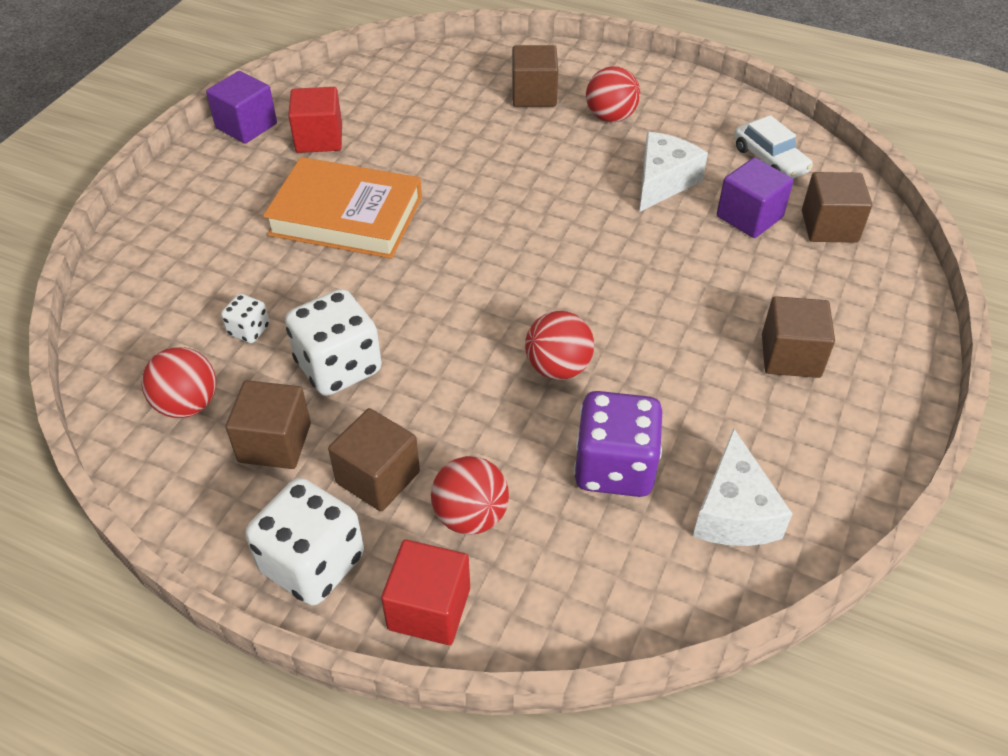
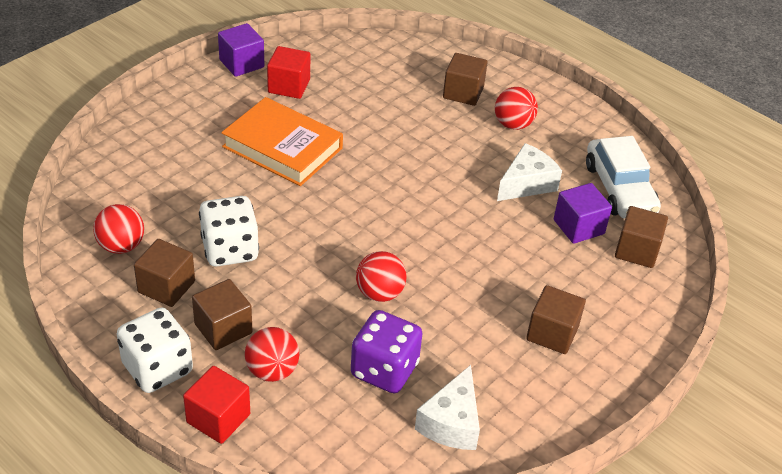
camera: 15 degrees right, 5 degrees down
(249, 330) = (181, 209): white dice -> none
(770, 160) = (619, 189): white car -> white car, size x1.55

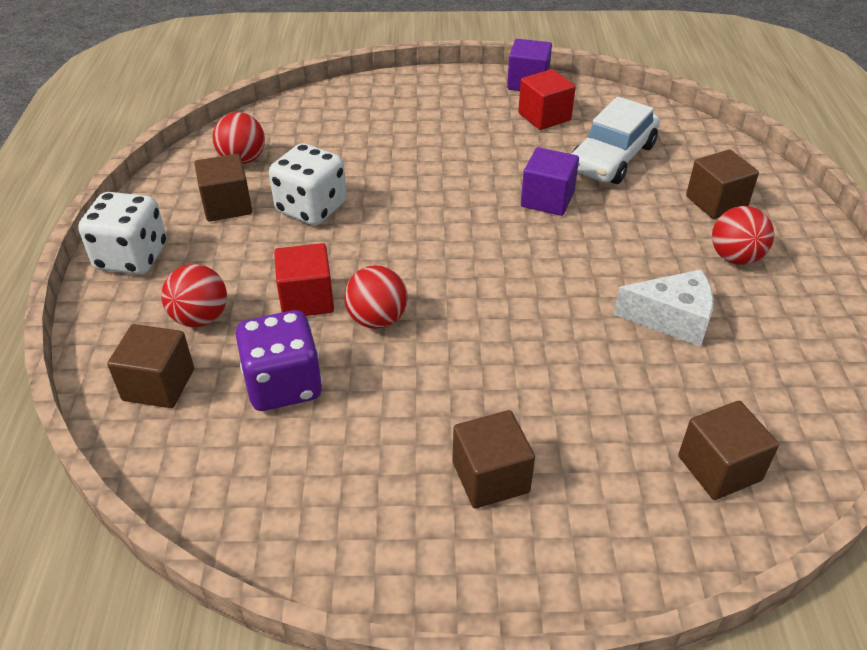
camera: 50 degrees right, 0 degrees up
(218, 418) = (111, 323): red cube -> red cube (307, 299)
(223, 328) = (217, 261): brown cube -> brown cube (158, 384)
(282, 147) = (469, 158): orange book -> none
(451, 422) = (268, 478): white cheese -> none
(578, 227) = (676, 396): purple cube -> purple cube (547, 199)
(619, 189) = (787, 391): white car -> white car (612, 158)

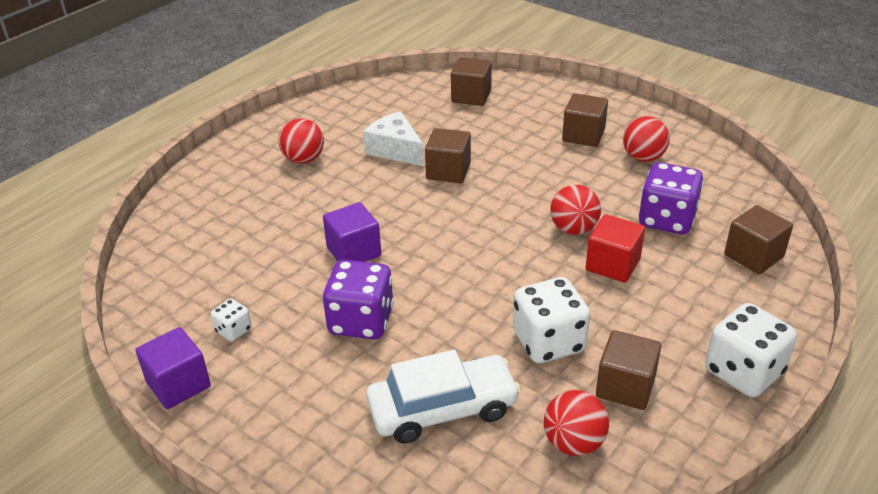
camera: 140 degrees left, 5 degrees down
(200, 318) = (703, 288): red ball -> red ball (643, 157)
(468, 159) = (361, 321): none -> purple dice
(544, 117) = (233, 330): red cube -> white dice
(612, 158) = (252, 259): white car -> white car (443, 409)
(716, 202) = (249, 192): brown cube -> brown cube (448, 171)

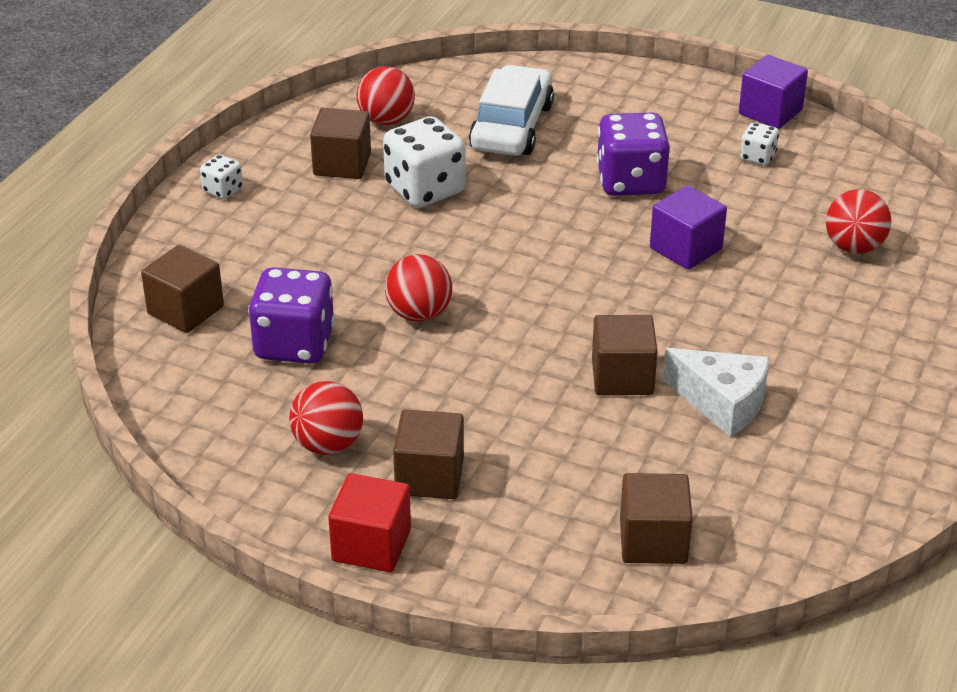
camera: 165 degrees right, 0 degrees up
(303, 159) = (850, 366): red ball -> red ball (854, 247)
(443, 409) = (512, 127): white car -> white car turned 135 degrees clockwise
(612, 264) = (363, 276): red cube -> red cube (371, 545)
(743, 372) = (223, 190): white dice -> white dice, size x0.49

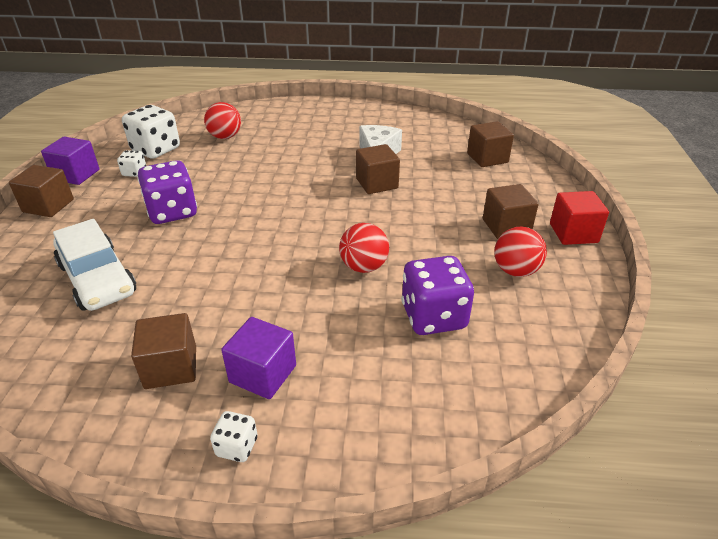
camera: 110 degrees left, 0 degrees up
(185, 310) = (434, 398): brown cube -> brown cube (48, 206)
(386, 120) = (86, 359): red ball -> none
(425, 189) = (203, 303): white dice -> white dice (156, 150)
(512, 127) = (97, 279): white car -> white car turned 120 degrees counterclockwise
(686, 249) = (245, 182): purple cube -> purple cube (263, 374)

